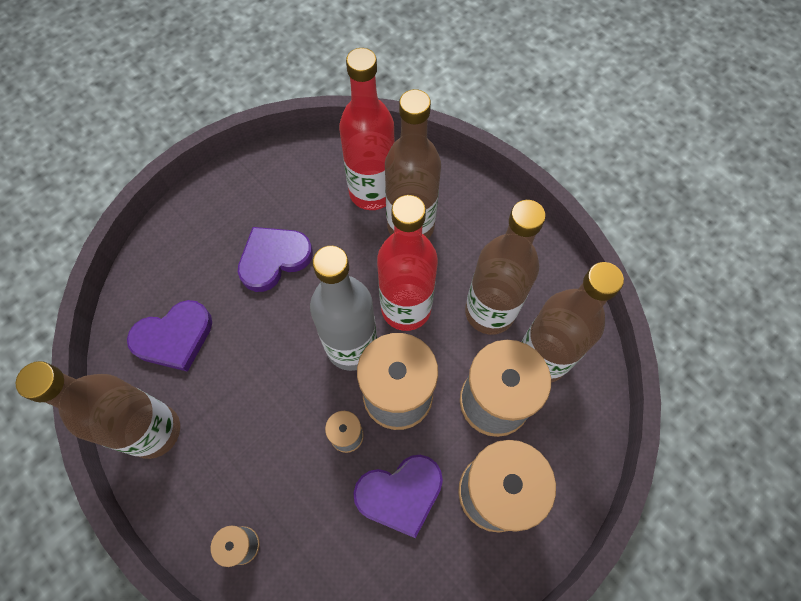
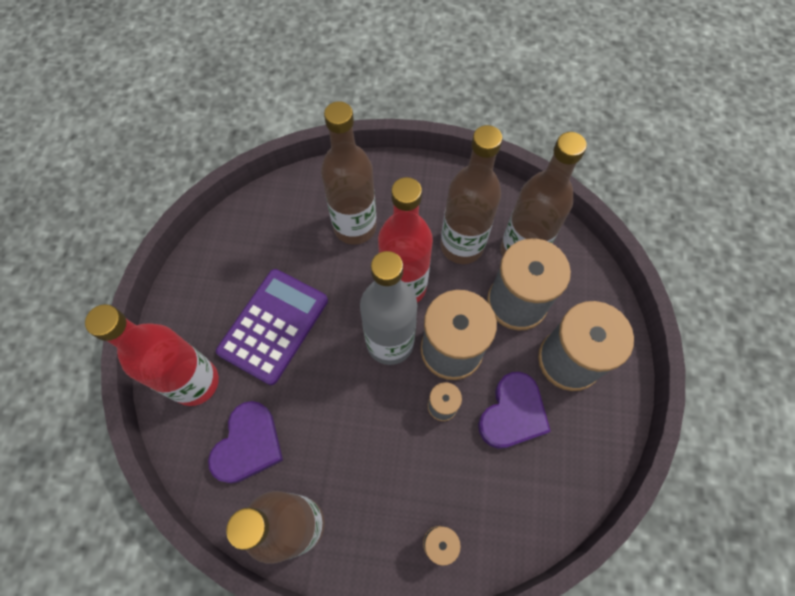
camera: 40 degrees left, 0 degrees up
(274, 259) = (273, 326): purple heart -> purple calculator
(372, 192) = (304, 223): red bottle -> red bottle (195, 382)

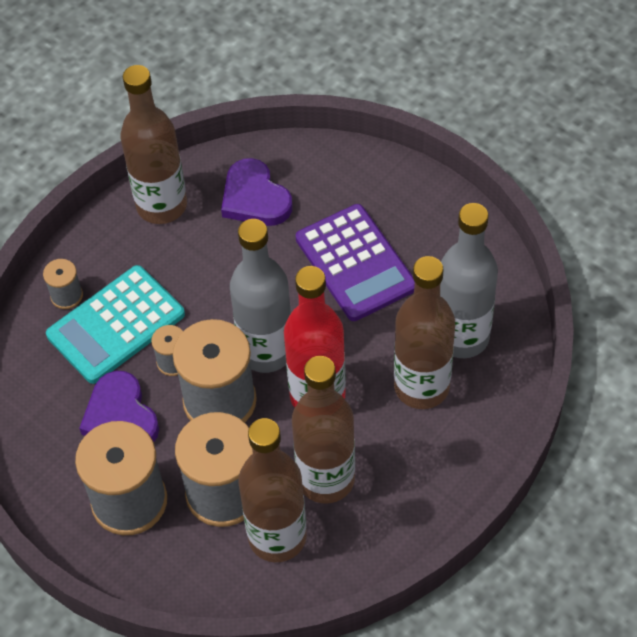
camera: 125 degrees right, 10 degrees down
(195, 382) = (342, 181): red bottle -> none
(299, 223) = (462, 337): none -> grey bottle
(439, 476) = (116, 325): none -> turquoise calculator

